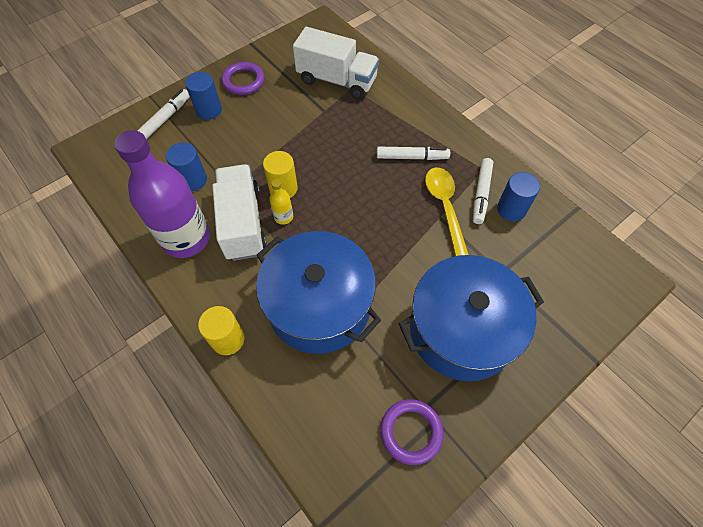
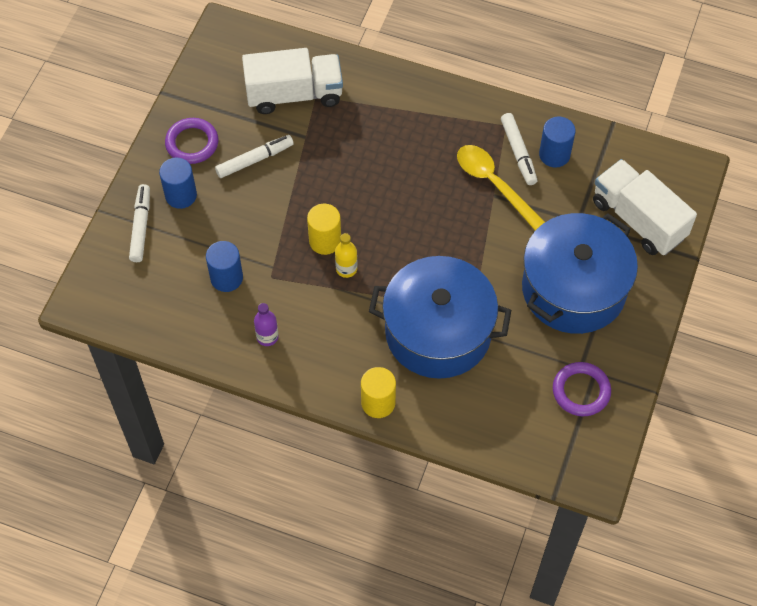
camera: 30 degrees left, 0 degrees up
(186, 238) = (267, 337): purple bottle -> purple bottle, size x0.41
(243, 223) = (311, 295): white truck -> white truck (638, 219)
(412, 157) = (429, 146): white marker -> white marker (255, 160)

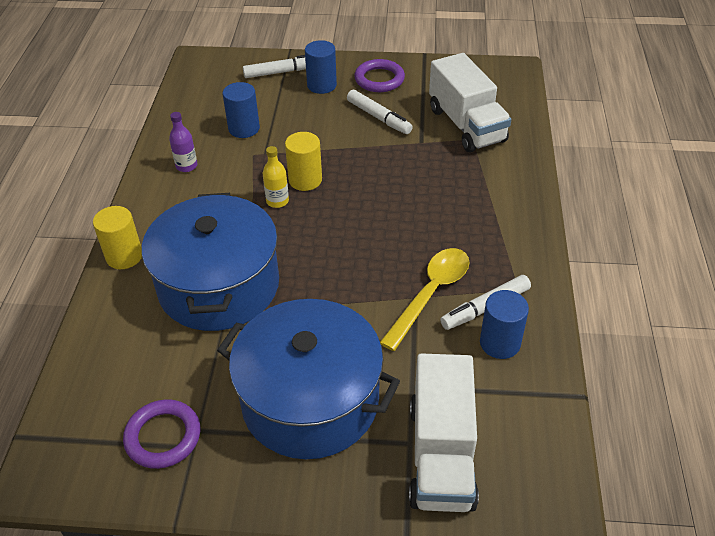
camera: 75 degrees right, 15 degrees down
(638, 219) = (441, 454): white truck -> white truck turned 150 degrees clockwise

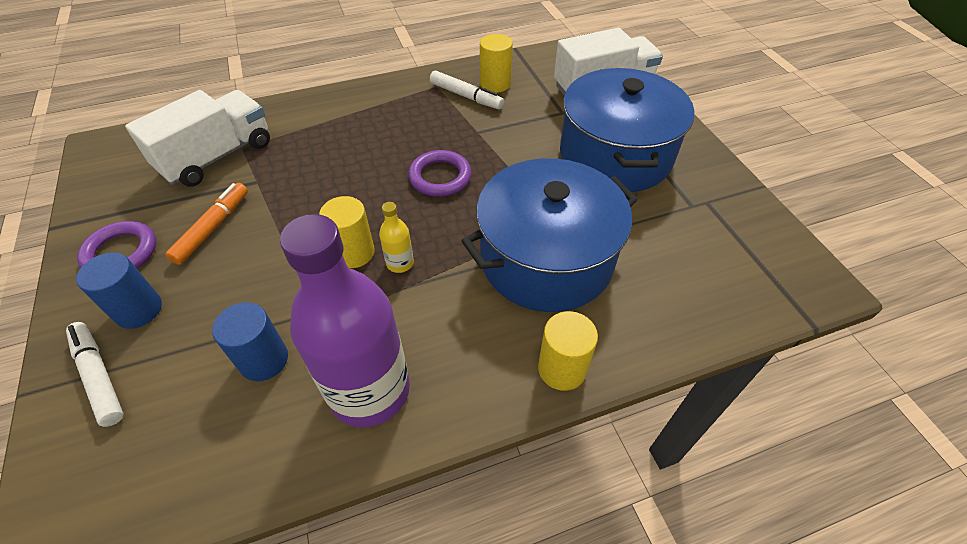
camera: 115 degrees left, 5 degrees up
(163, 437) = (717, 223): purple ring -> purple ring (440, 177)
(186, 166) = (369, 390): purple bottle -> purple bottle, size x2.47
(379, 117) = (213, 228): white marker -> orange marker
(430, 294) = (469, 124): yellow spoon -> none
(500, 343) = (495, 84): blue cylinder -> yellow cylinder

